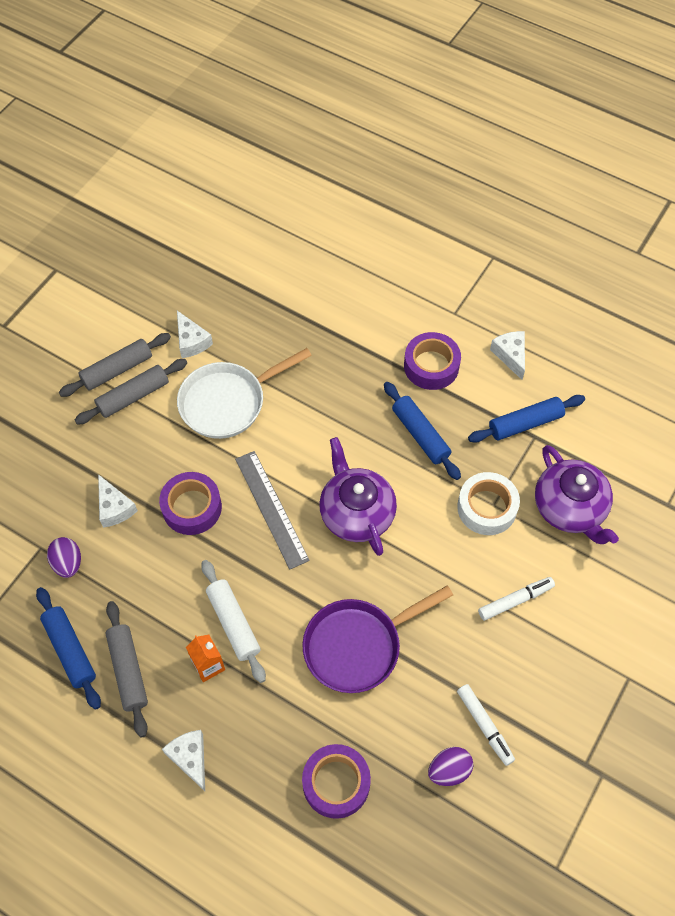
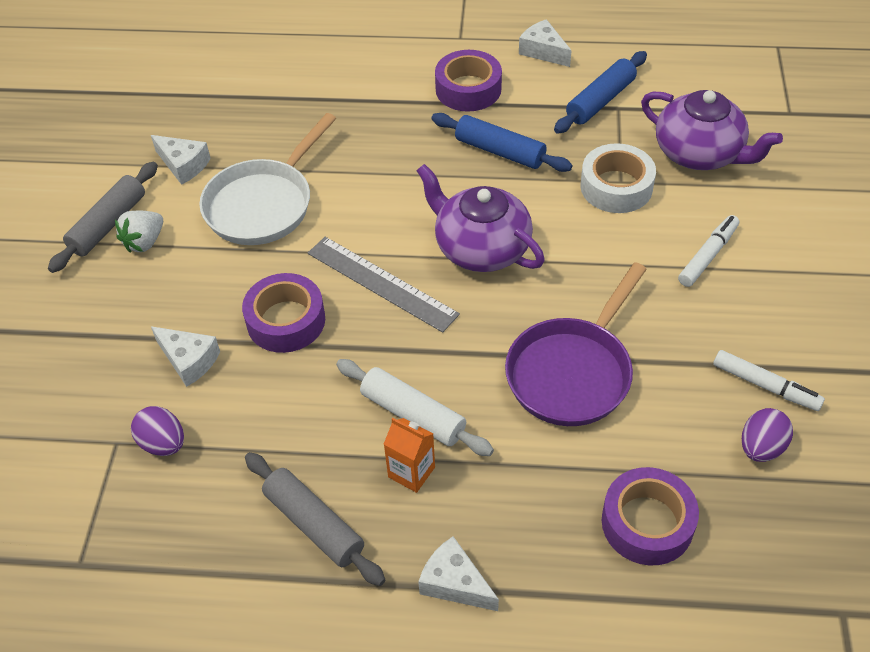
camera: 25 degrees left, 10 degrees down
(70, 650) = (224, 537): blue rolling pin -> none
(133, 396) = (144, 242): grey rolling pin -> white strawberry

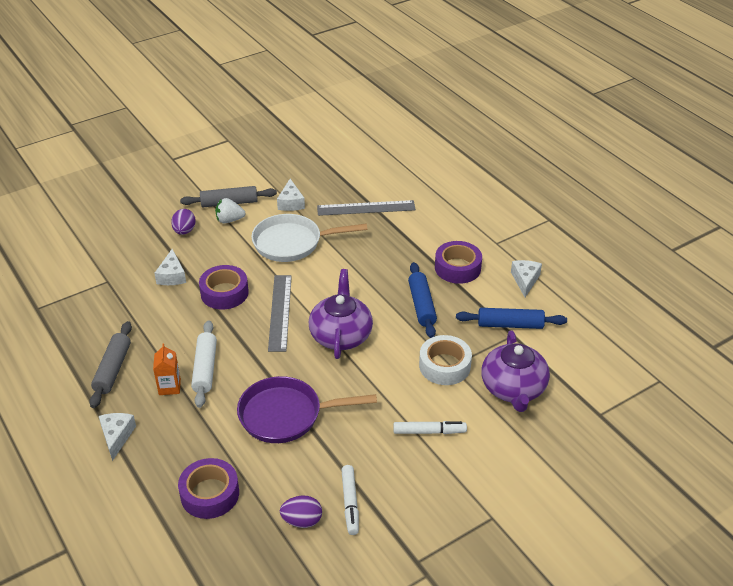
camera: 50 degrees right, 10 degrees down
(163, 443) = (118, 295): purple egg -> purple egg (184, 231)
(277, 105) = (366, 208): none -> grey ruler

